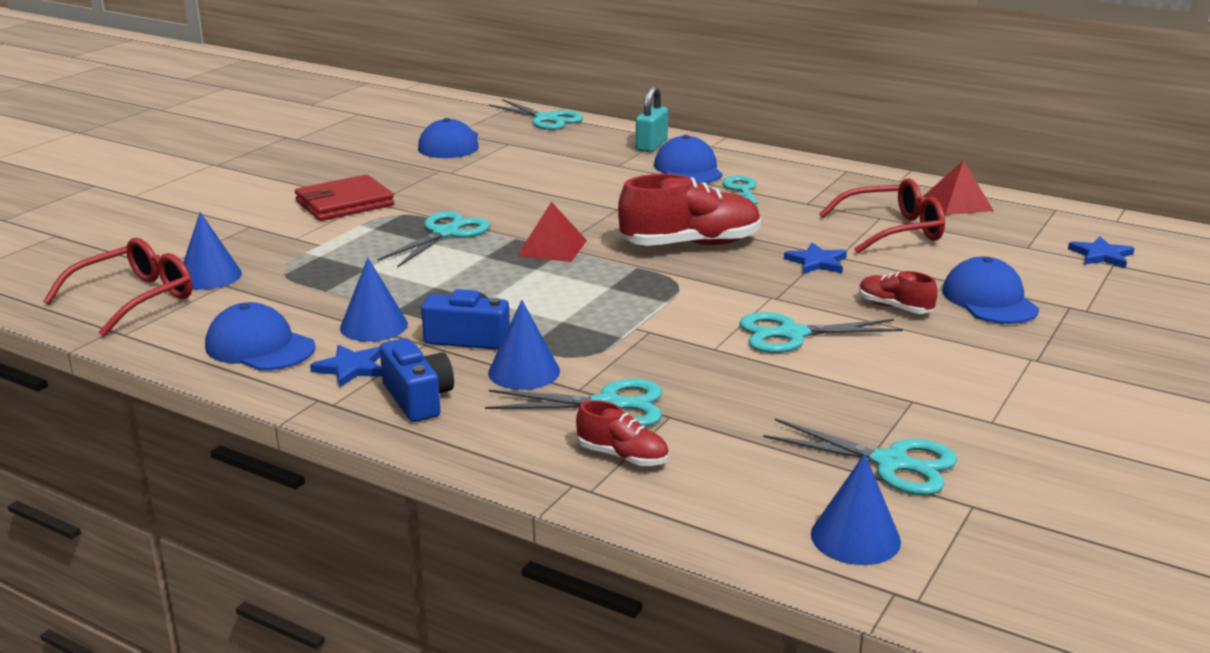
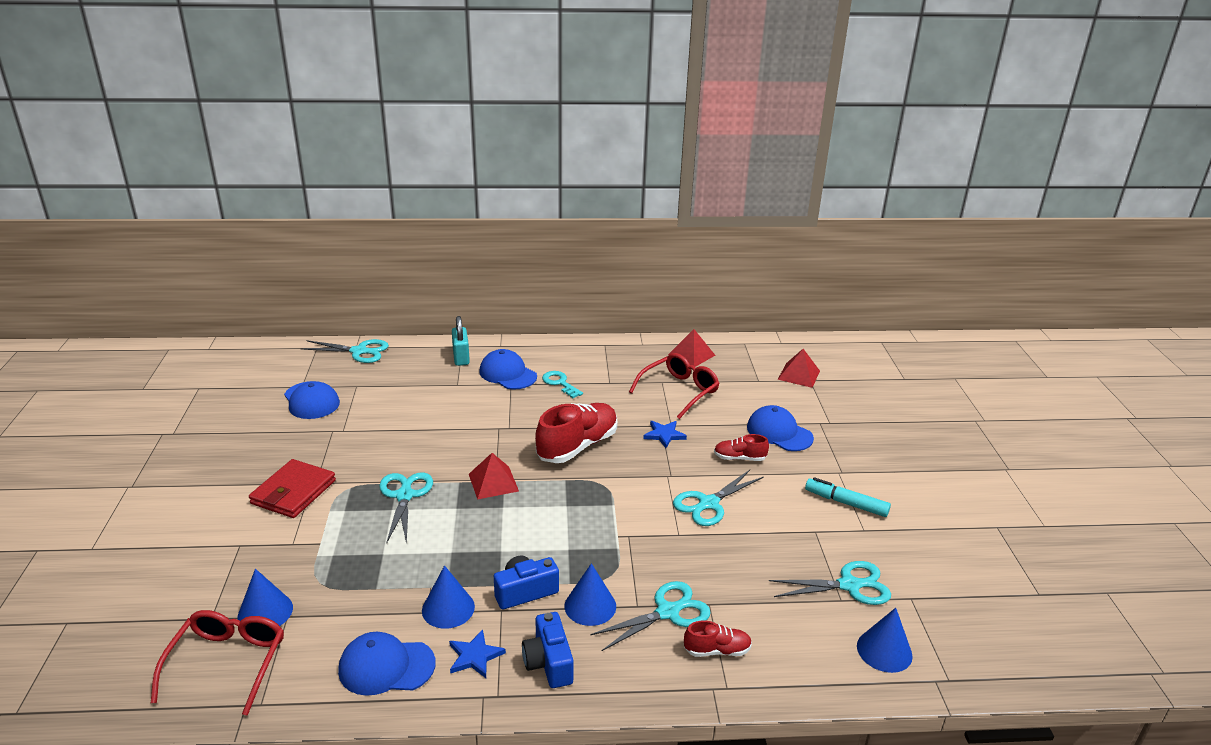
camera: 35 degrees left, 5 degrees up
(418, 398) = (549, 662): blue camera -> blue camera turned 135 degrees counterclockwise
(1000, 389) = (846, 503): none -> turquoise marker
(1101, 255) = (798, 375): blue star -> red pyramid

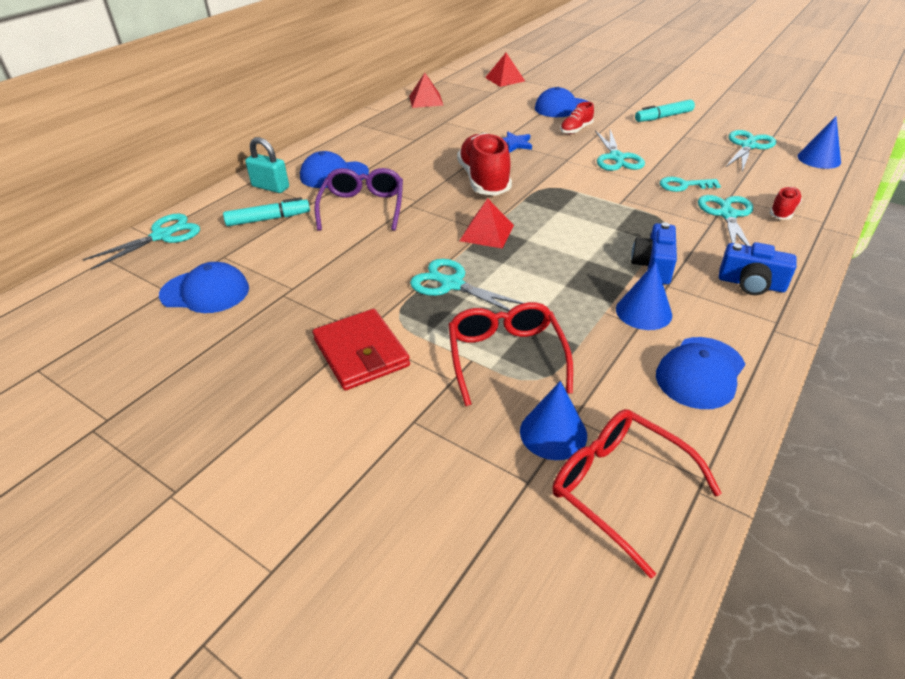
camera: 50 degrees left, 10 degrees up
(417, 379) = (268, 219): none -> turquoise marker
(473, 409) = (363, 207): none -> purple glasses
(475, 656) = (719, 318): blue star -> none
(560, 383) = (385, 158): turquoise key -> turquoise key (684, 185)
(590, 606) = (695, 243): blue cone -> none
(679, 391) = (466, 120): red glasses -> red glasses (505, 357)

